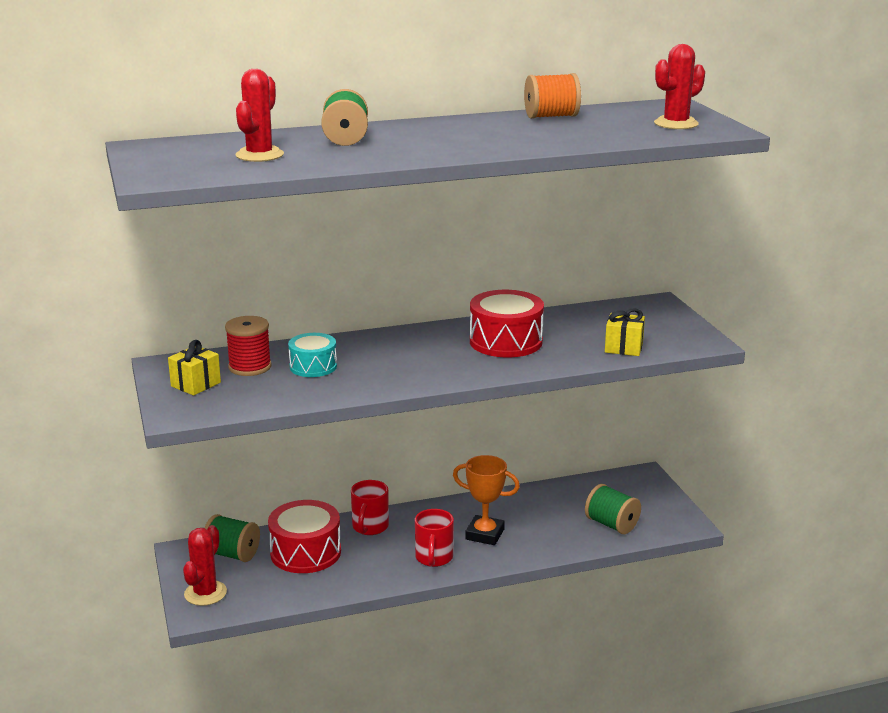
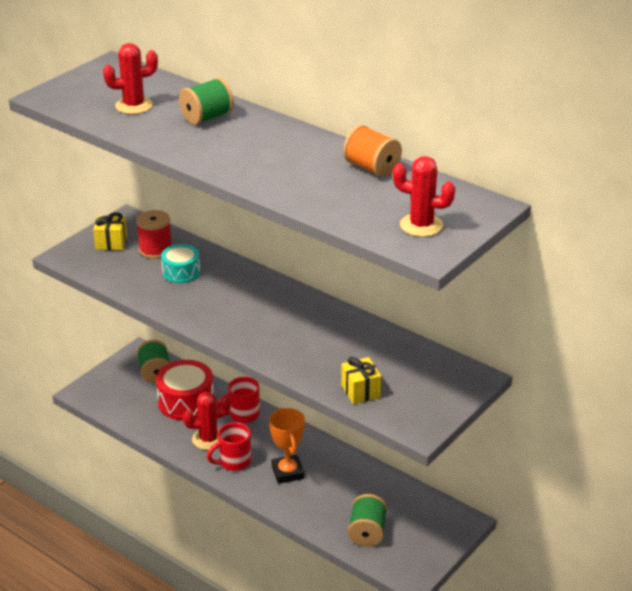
camera: 55 degrees right, 10 degrees up
(205, 593) = (105, 385): red cactus -> red cactus (208, 439)
(506, 341) = (309, 333): red drum -> none

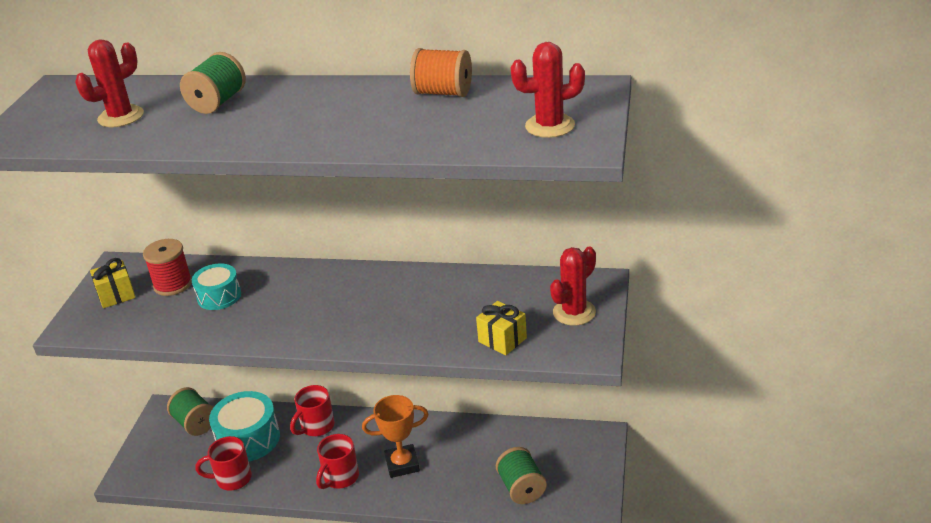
camera: 25 degrees left, 0 degrees up
(154, 427) = (232, 479): none -> red mug
(186, 402) = (248, 439): red drum -> turquoise drum
(208, 439) = (298, 466): red cactus -> red cactus (574, 312)
(287, 472) = (402, 464): orange trophy -> orange trophy turned 60 degrees counterclockwise

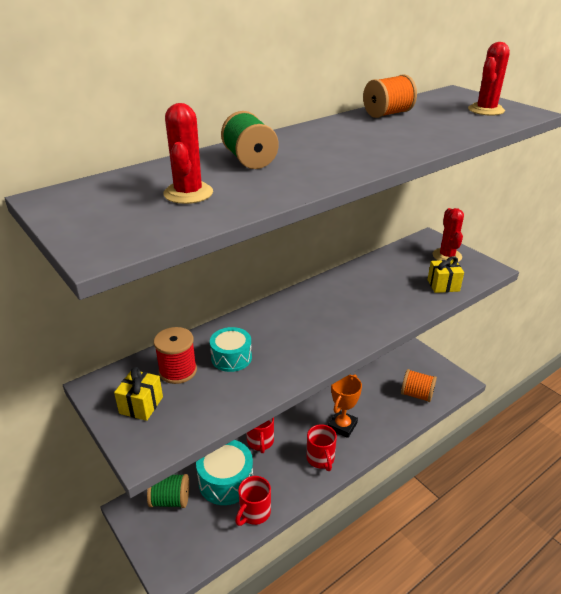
camera: 50 degrees left, 0 degrees up
(521, 488) = (416, 394): green spool -> orange spool

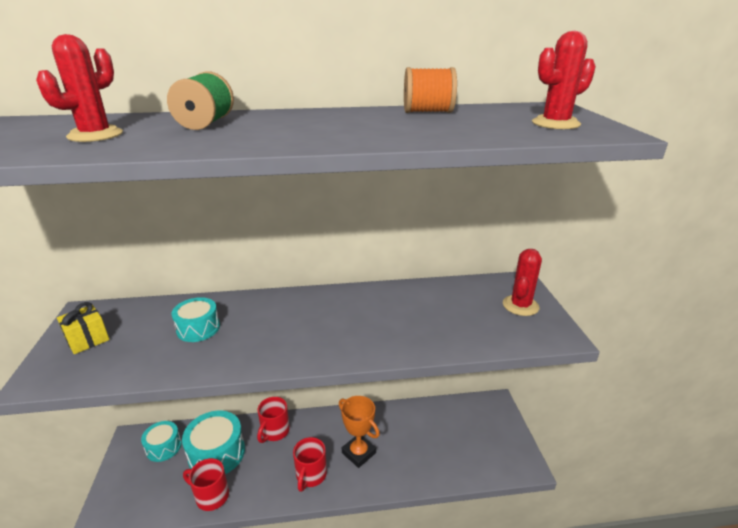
camera: 30 degrees right, 5 degrees down
(170, 500) = (163, 447): green spool -> turquoise drum
(178, 371) = (147, 323): red spool -> none
(254, 513) = (211, 496): red mug -> red mug turned 45 degrees clockwise
(342, 426) = (359, 453): orange trophy -> orange trophy turned 75 degrees clockwise
(416, 394) = (462, 456): orange spool -> none
(443, 285) = (481, 335): yellow gift -> none

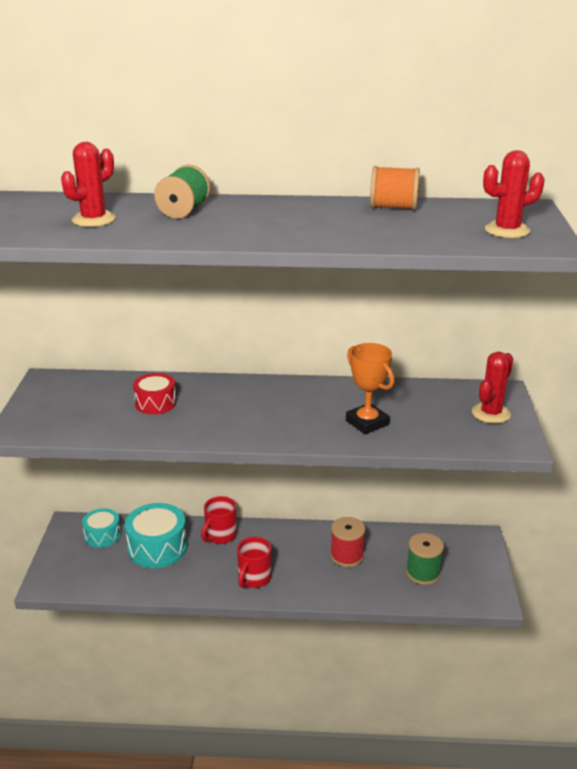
camera: 10 degrees right, 0 degrees up
(87, 340) = (54, 403): yellow gift -> none
(198, 328) = (155, 403): turquoise drum -> red drum
(211, 496) = (150, 583): red mug -> none
(359, 453) = (309, 565): orange trophy -> orange trophy (367, 422)
(390, 437) = (347, 556): none -> red spool
(459, 446) = (423, 573): none -> green spool

